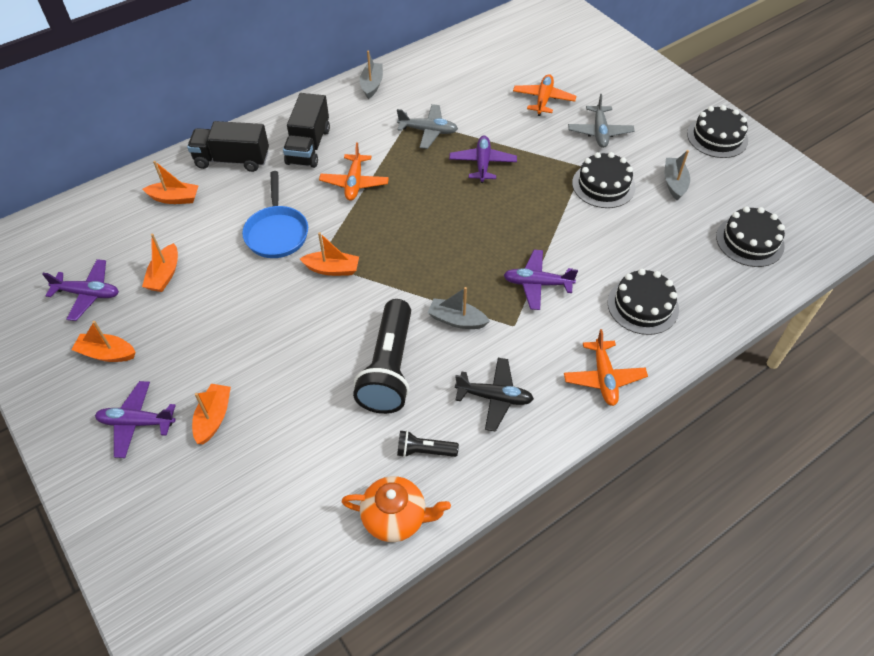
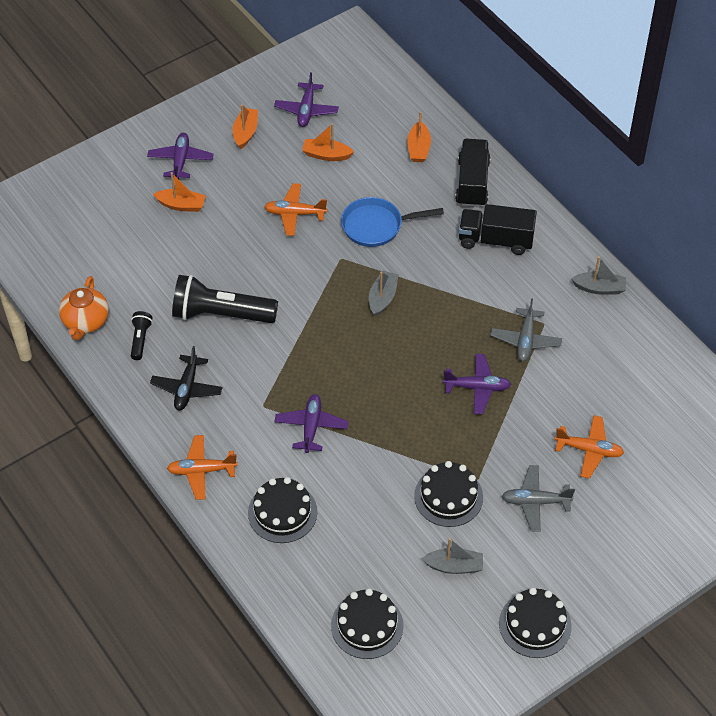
camera: 90 degrees right, 0 degrees up
(332, 269) = (331, 269): orange boat -> none
(354, 183) = (443, 280): orange plane -> orange plane (294, 214)
(457, 320) = (270, 362): grey boat -> grey boat (382, 298)

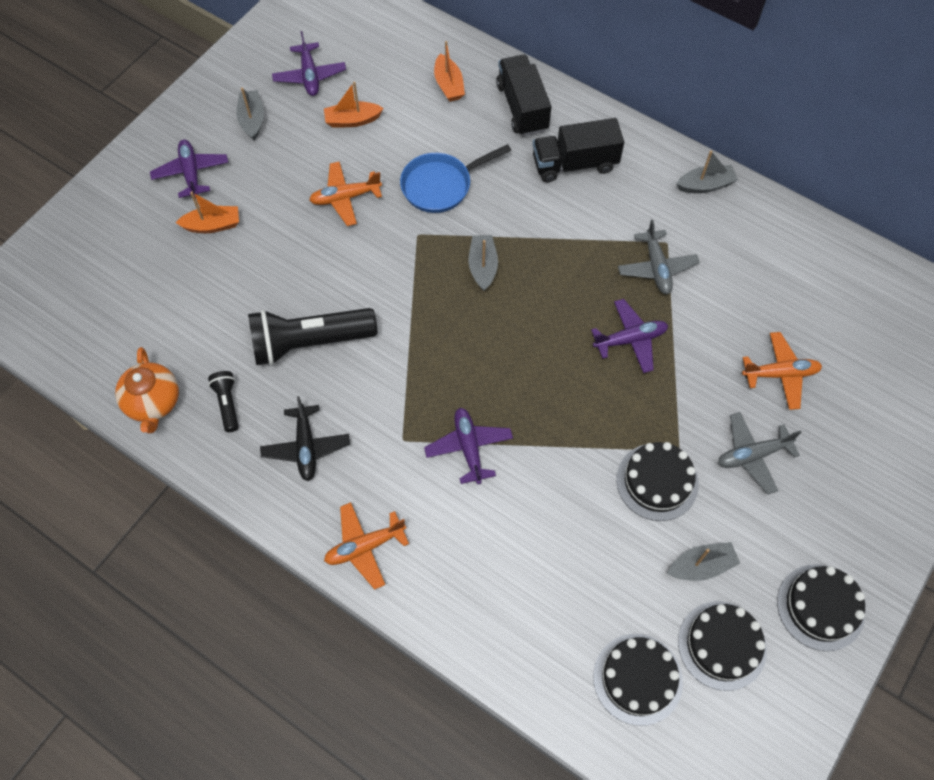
camera: 20 degrees left, 10 degrees up
(245, 132) = (252, 120): orange boat -> grey boat
(282, 512) = (480, 567): black cake -> black cake (722, 645)

